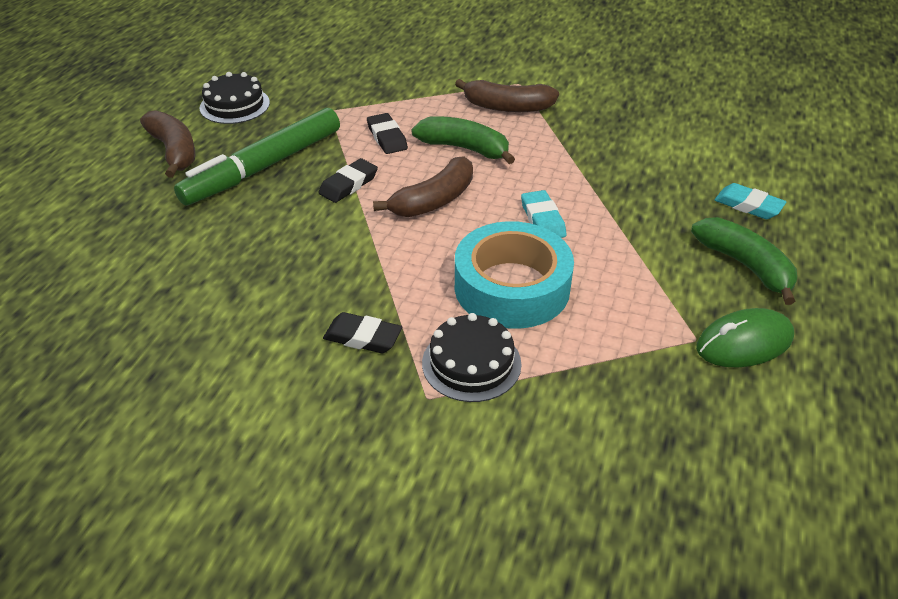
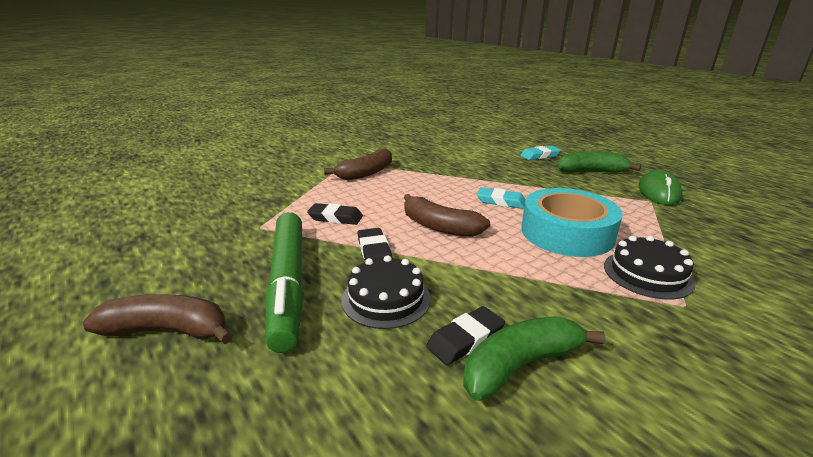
camera: 55 degrees left, 15 degrees down
(234, 105) = (161, 267): black cake -> black cake (386, 298)
(363, 337) = (592, 311): black eraser -> black eraser (465, 339)
(433, 200) = (439, 226): brown banana -> brown banana turned 135 degrees clockwise
(464, 148) = (392, 198): green banana -> green banana (521, 365)

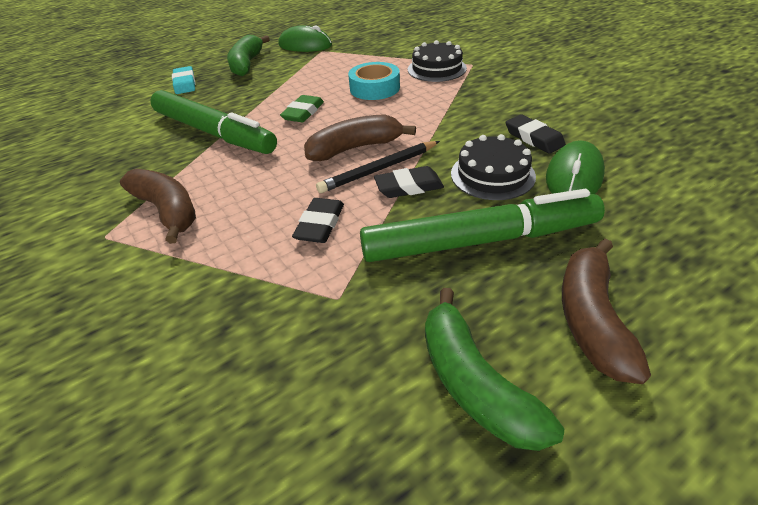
camera: 85 degrees left, 15 degrees up
(373, 360) = (574, 176): none -> green mouse
(403, 238) = (379, 170): none -> black pencil
(439, 226) = (355, 148): brown banana -> brown banana turned 150 degrees counterclockwise
(461, 174) = (213, 133): none -> green marker
(501, 201) = (303, 112): turquoise eraser -> green eraser
(521, 365) = (551, 119): green banana -> green banana (474, 382)
(567, 233) = (374, 88): turquoise tape -> turquoise tape, size x0.63

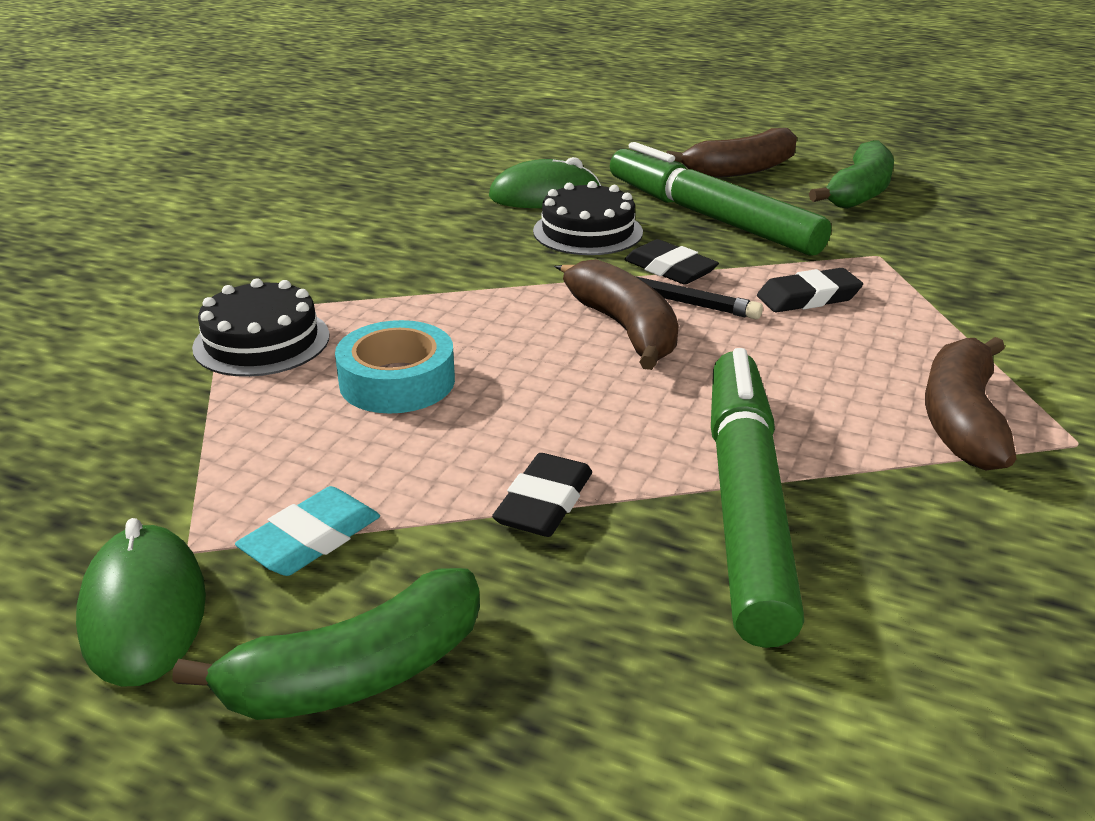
camera: 125 degrees left, 10 degrees down
(185, 83) = (584, 747): turquoise eraser -> turquoise eraser (311, 539)
(303, 112) = (564, 425): green eraser -> none
(355, 148) = (626, 330): brown banana -> brown banana turned 150 degrees counterclockwise
(533, 138) = (475, 224): black eraser -> black eraser (544, 503)

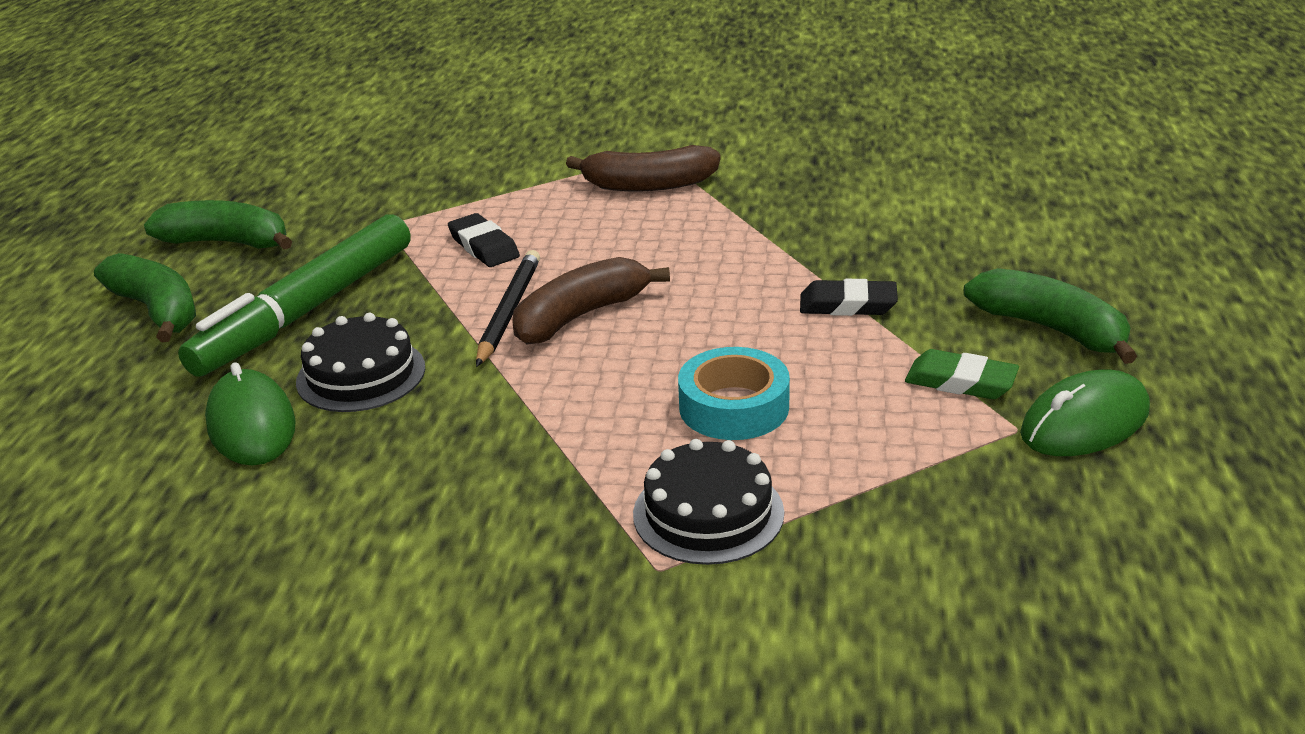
camera: 105 degrees left, 0 degrees up
(311, 539) = (960, 382): turquoise eraser -> green eraser
(670, 269) = (445, 314): black eraser -> none
(740, 170) = (157, 310): brown banana -> green banana
(746, 502) = (793, 240): green marker -> none

